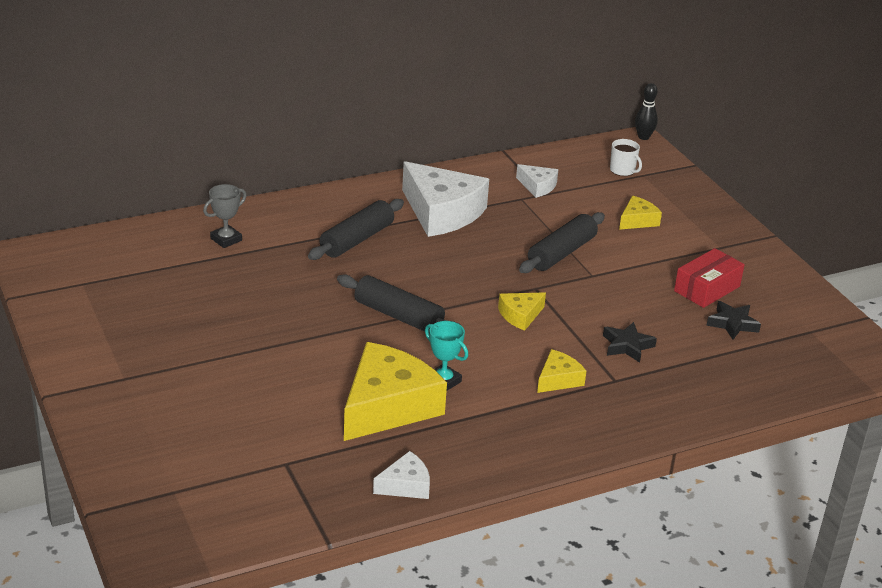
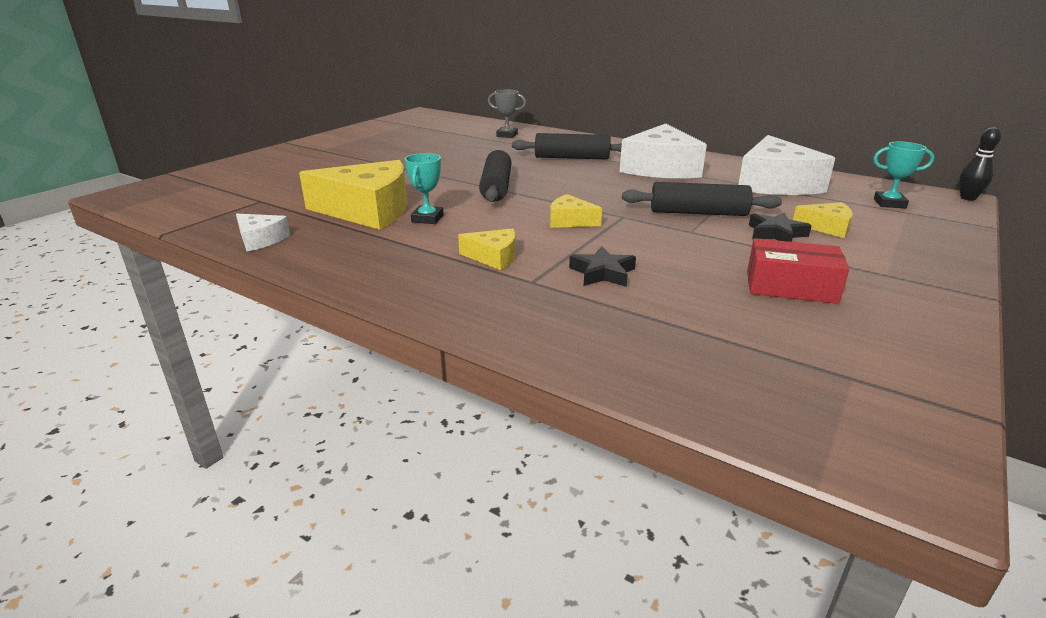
camera: 60 degrees right, 5 degrees down
(537, 186) = (775, 184): white cheese -> white cheese, size x2.09
(623, 170) = (889, 203): white mug -> turquoise trophy
(732, 324) = (754, 318): black star -> black star (776, 233)

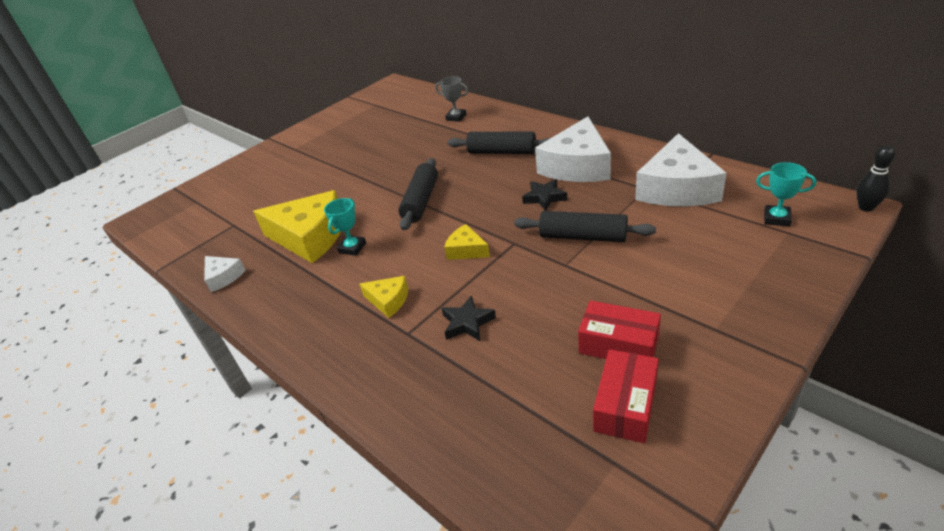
camera: 15 degrees right, 10 degrees up
(776, 233) = (641, 268): black star -> black star (544, 197)
(826, 227) = (694, 258): yellow cheese -> none
(831, 332) = (625, 405): none -> red box

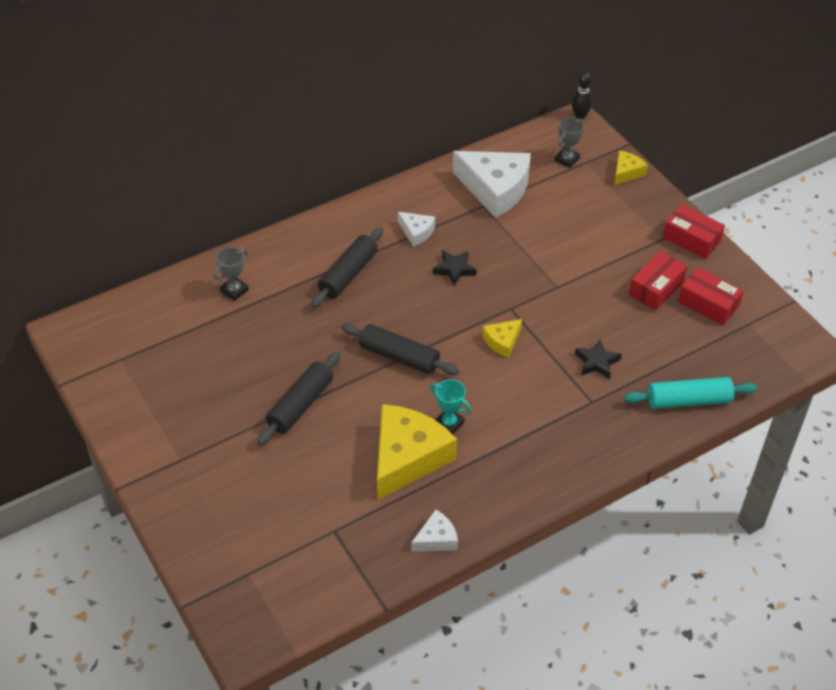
camera: 80 degrees left, 10 degrees up
(388, 300) = (544, 407): yellow cheese -> yellow cheese (626, 172)
(438, 422) = (688, 400): none -> turquoise rolling pin
(577, 166) = (416, 232): white cheese -> white cheese, size x0.48
(583, 237) = (527, 265): black rolling pin -> black rolling pin (301, 405)
(740, 358) = (691, 239): none -> red box
(776, 218) = (567, 159): turquoise trophy -> grey trophy

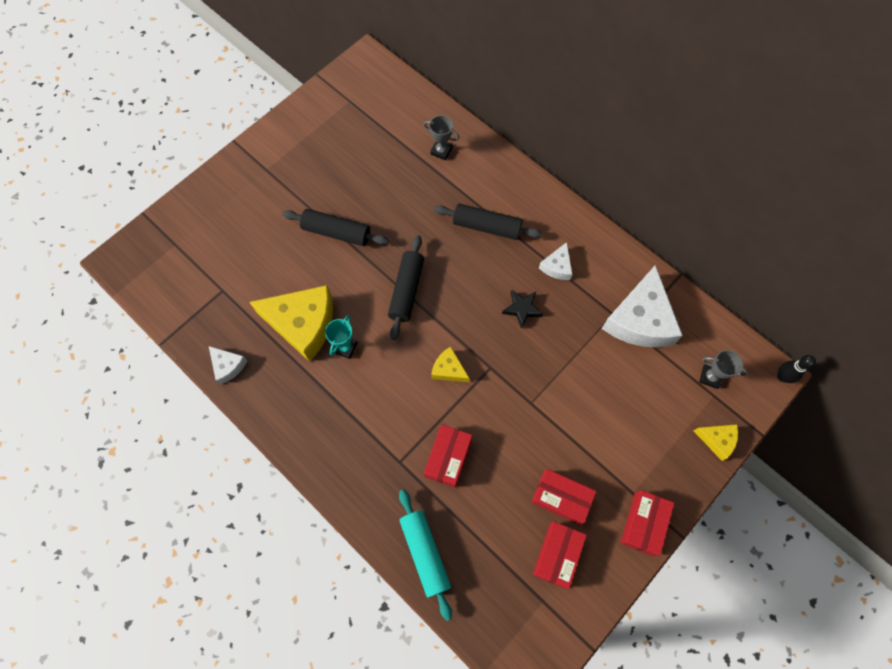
camera: 75 degrees right, 20 degrees up
(597, 362) = (448, 458): black star -> red box

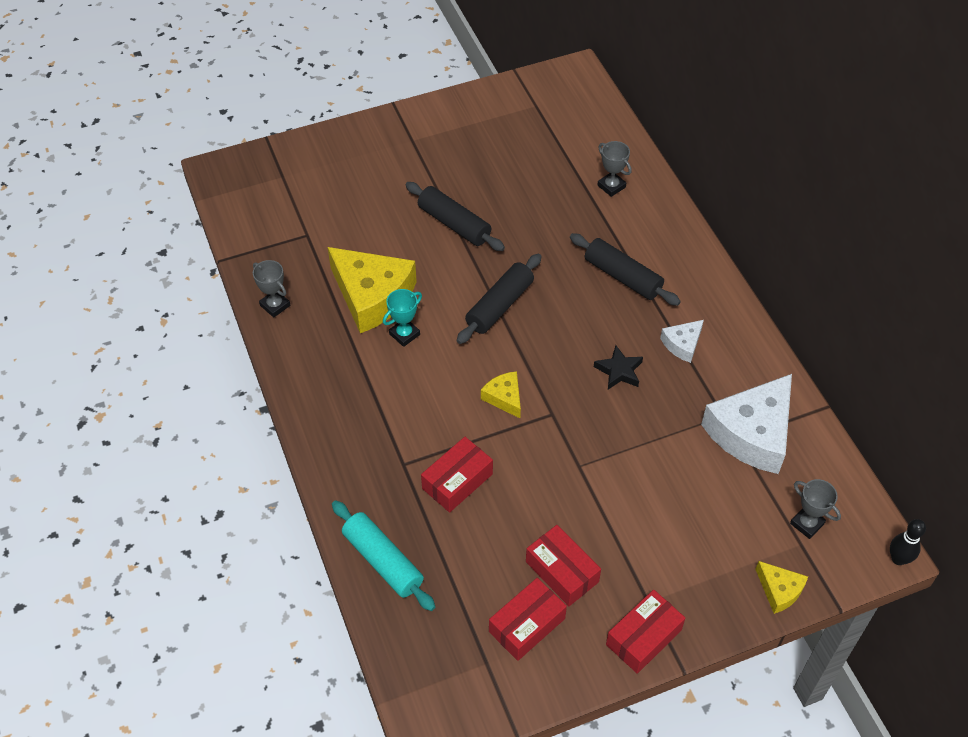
camera: 25 degrees right, 15 degrees down
(228, 366) = (275, 305): white cheese -> grey trophy
(425, 553) = (383, 561): turquoise rolling pin -> turquoise rolling pin turned 45 degrees counterclockwise

